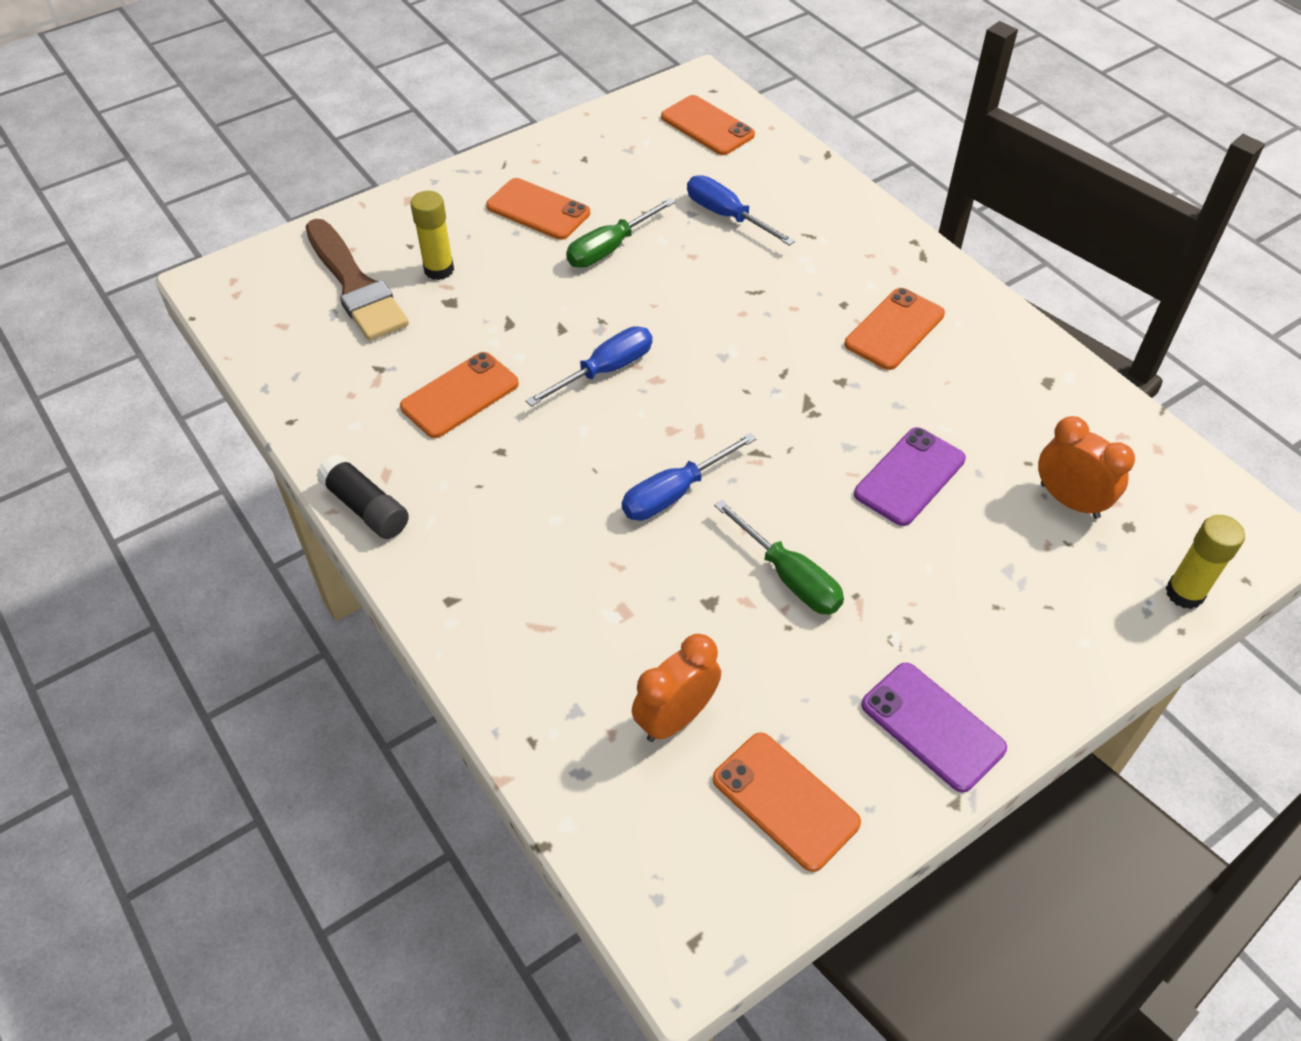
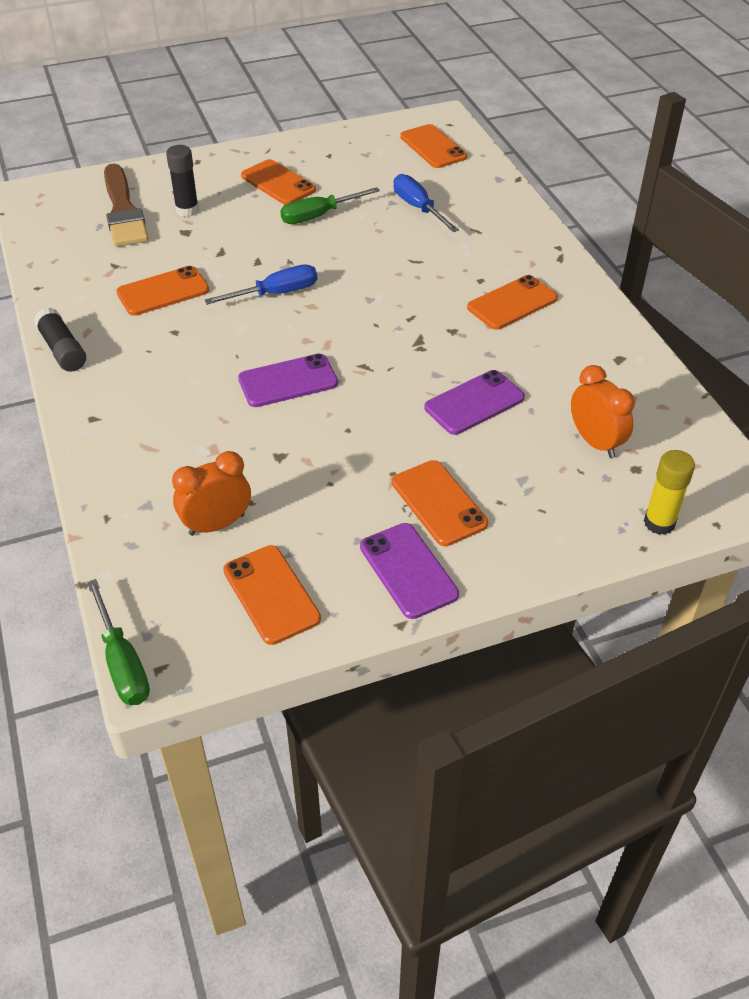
camera: 15 degrees right, 5 degrees down
(439, 270) = (187, 210): yellow glue stick -> black glue stick
(674, 493) = (288, 381): blue screwdriver -> purple phone
(789, 577) = (347, 451): green screwdriver -> green screwdriver (122, 663)
(928, 624) = (439, 503): none -> orange phone

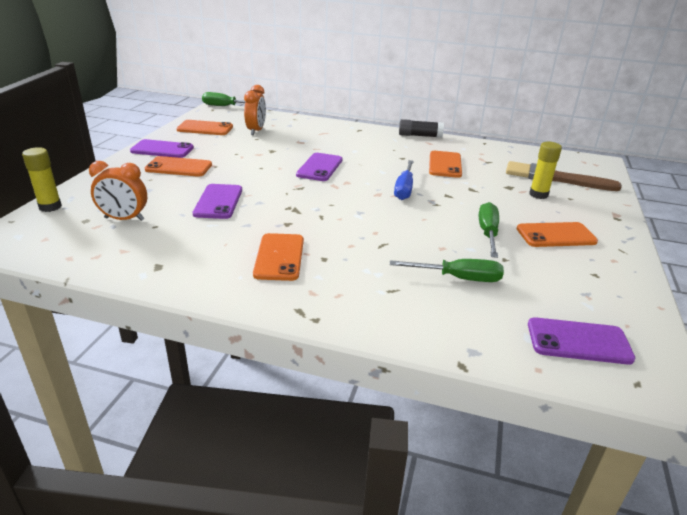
camera: 125 degrees right, 15 degrees down
(187, 210) = (538, 195): black glue stick -> yellow glue stick
(418, 208) = (458, 278): blue screwdriver -> green screwdriver
(433, 147) = (578, 341): orange phone -> purple phone

